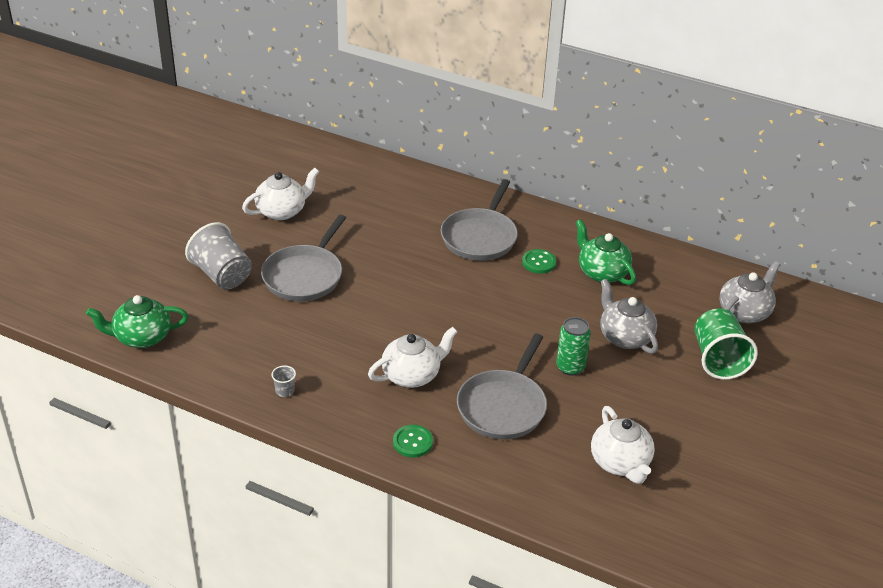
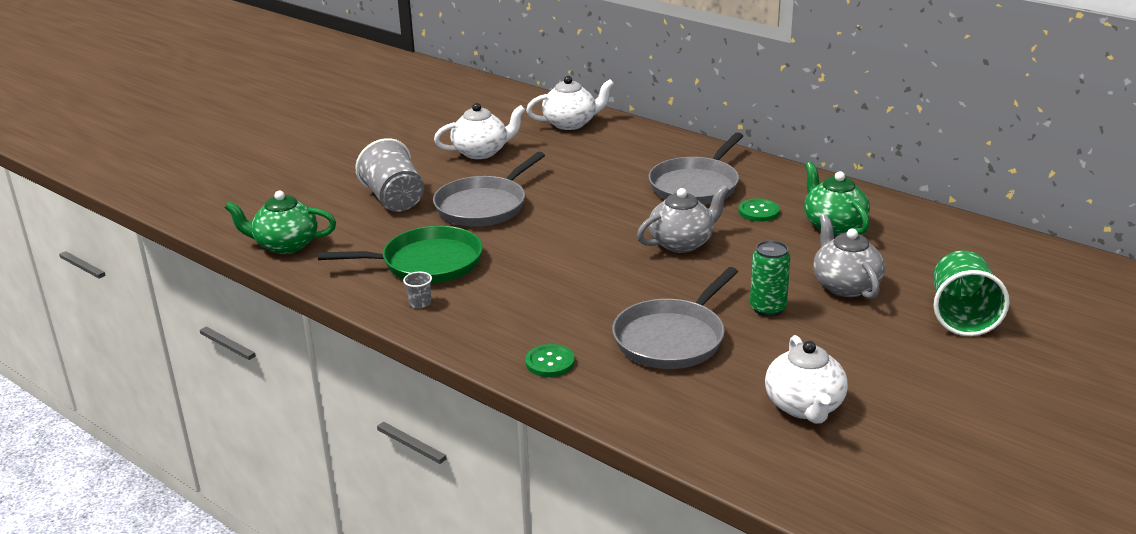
camera: 15 degrees right, 10 degrees down
(276, 346) = (427, 263): none -> green pan
(412, 375) = (572, 301): white teapot -> white teapot (571, 123)
(744, 312) = (1008, 274): grey teapot -> grey teapot (682, 243)

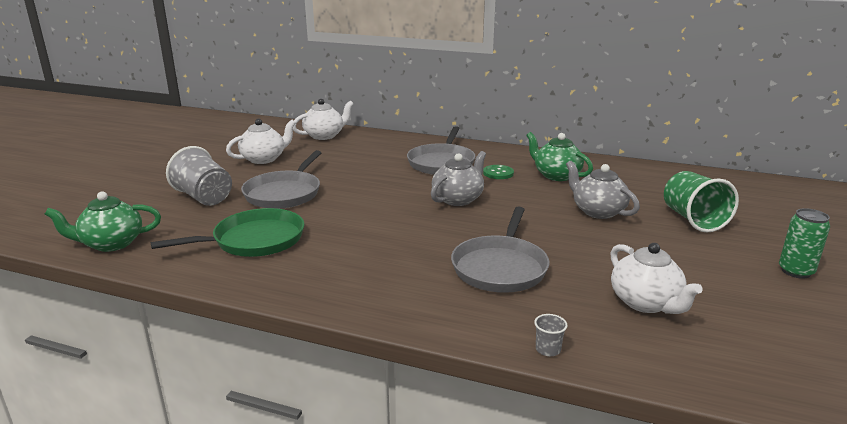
camera: 20 degrees left, 5 degrees down
(420, 303) = (262, 273): grey cup -> grey cup (548, 349)
(550, 362) = (410, 304): green button -> none
(767, 308) = (556, 234): green can -> green can (795, 271)

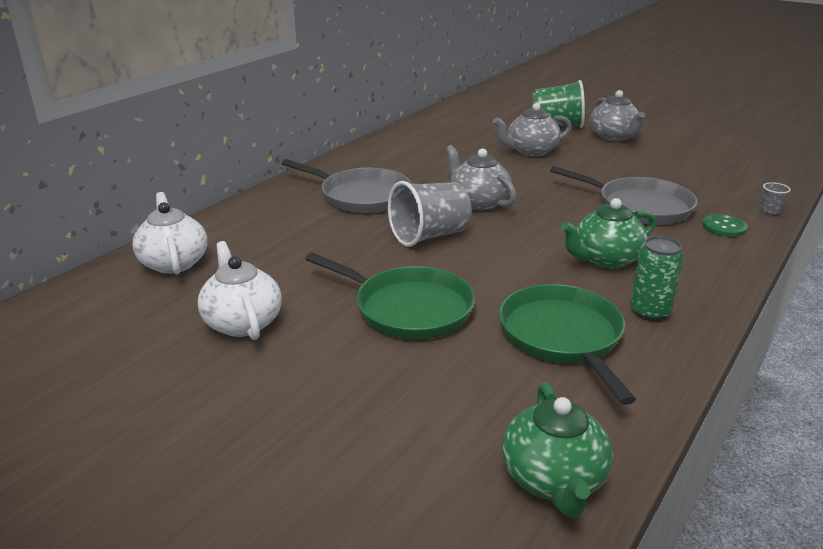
camera: 75 degrees left, 5 degrees up
(204, 198) = (391, 383): grey cup -> grey cup (429, 236)
(284, 193) = (408, 308): grey pan -> green pan
(498, 173) = (414, 173): green button -> green button (724, 227)
(556, 175) = (436, 150): green teapot -> green teapot (605, 259)
(646, 303) = (695, 168): white teapot -> none
(696, 251) = (613, 137): none -> grey teapot
(795, 271) = (645, 119): green can -> green can (649, 312)

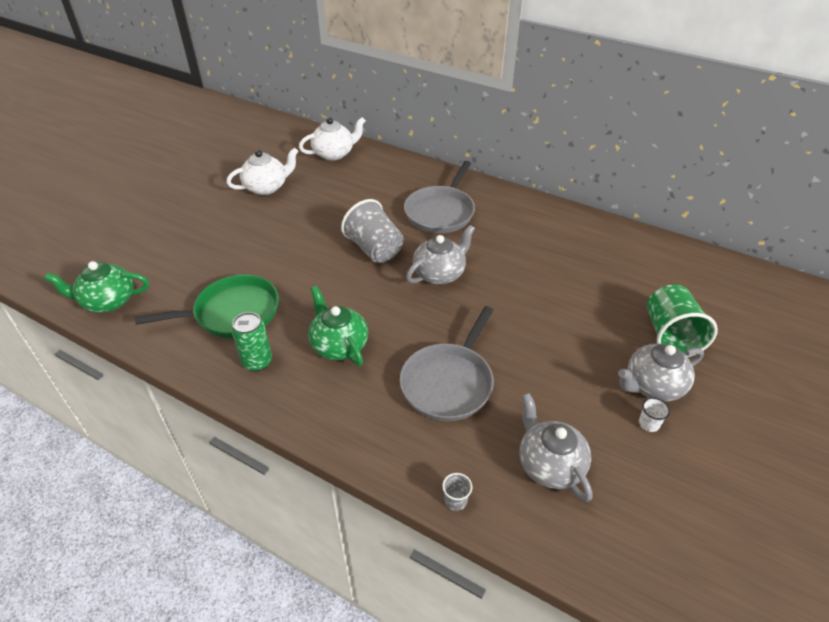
camera: 85 degrees right, 15 degrees up
(408, 308) = (274, 245): green pan -> none
(530, 151) = (575, 310): grey teapot -> grey teapot (550, 465)
(653, 142) = (649, 424): none -> white cup
(724, 227) = (407, 444): green button -> none

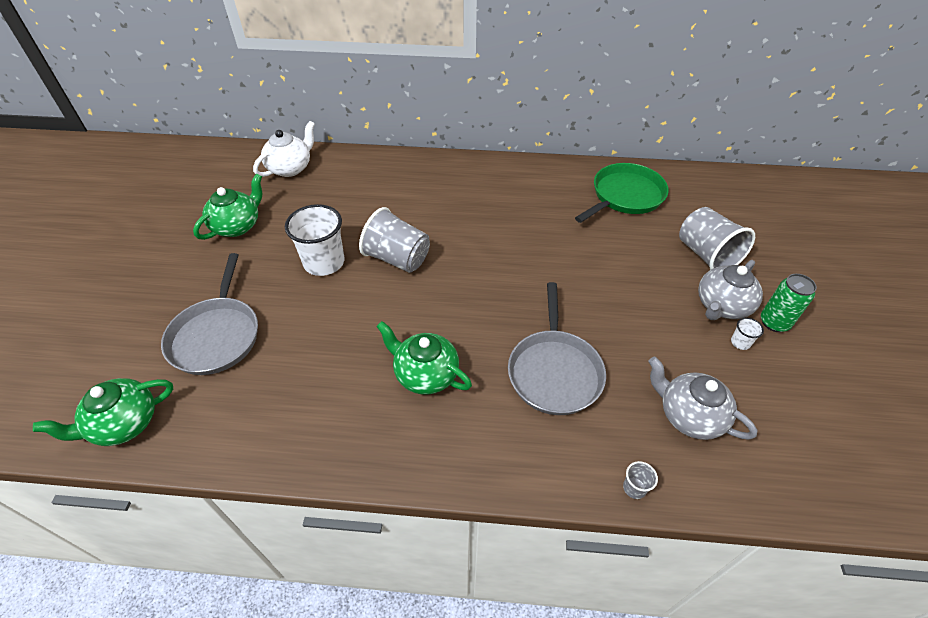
camera: 25 degrees left, 5 degrees up
(233, 312) = (288, 381): green pan -> green pan (625, 196)
(257, 362) = (350, 426): green can -> green can (774, 322)
(266, 187) = (237, 226): white teapot -> green teapot
(314, 234) = (324, 262): none -> white cup
(440, 274) = (477, 263): grey teapot -> none
(441, 212) = (438, 199): grey pan -> grey pan (216, 336)
(670, 336) = (706, 255): green cup -> grey cup

